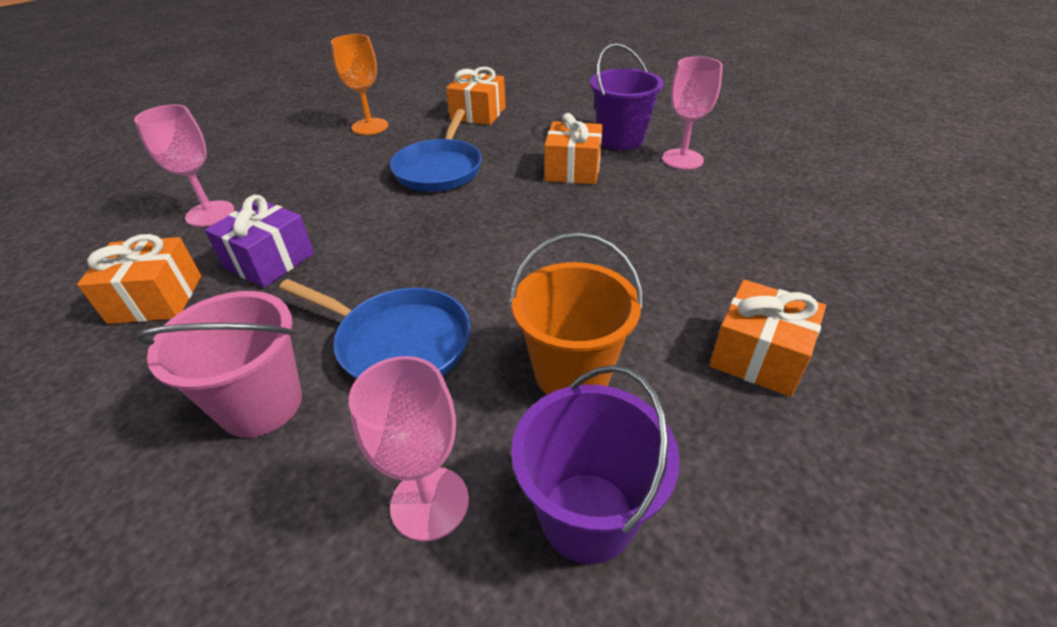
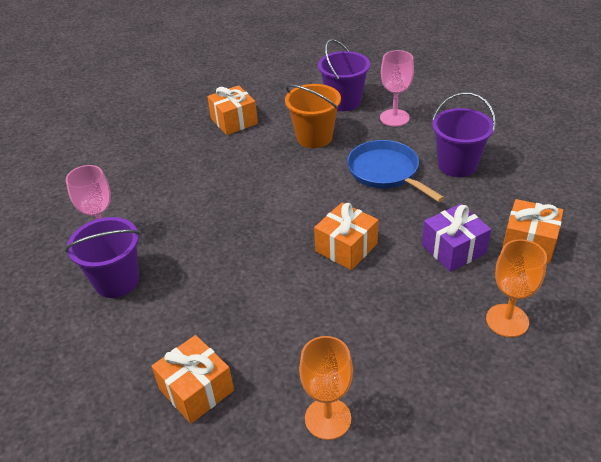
camera: 150 degrees left, 0 degrees up
(210, 214) = (507, 320): pink goblet -> orange goblet
(261, 404) = (457, 165): pink bucket -> purple bucket
(439, 169) = (293, 303): blue pan -> none
(573, 170) = (192, 259): orange gift -> orange gift (346, 247)

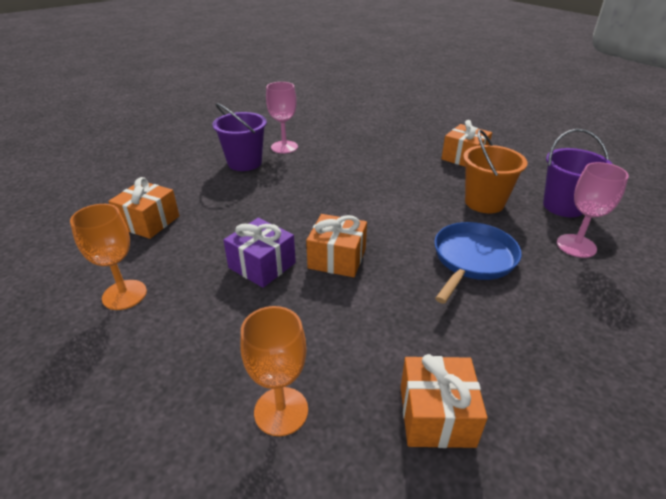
camera: 65 degrees right, 5 degrees down
(453, 249) = (379, 339): purple gift -> purple gift (262, 265)
(457, 165) = (538, 315): purple bucket -> none

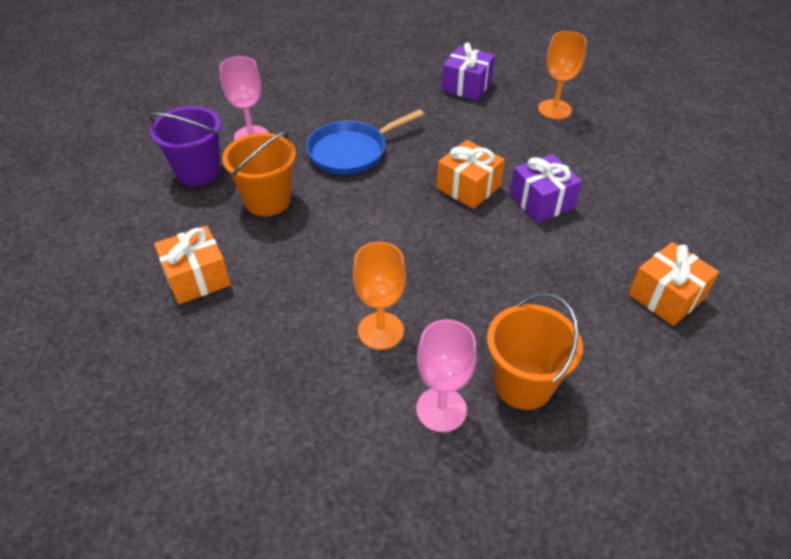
camera: 155 degrees left, 10 degrees up
(124, 295) = (672, 210): orange goblet -> orange goblet (380, 331)
(244, 163) = (523, 384): purple bucket -> orange bucket
(436, 415) = (466, 86): orange gift -> purple gift

